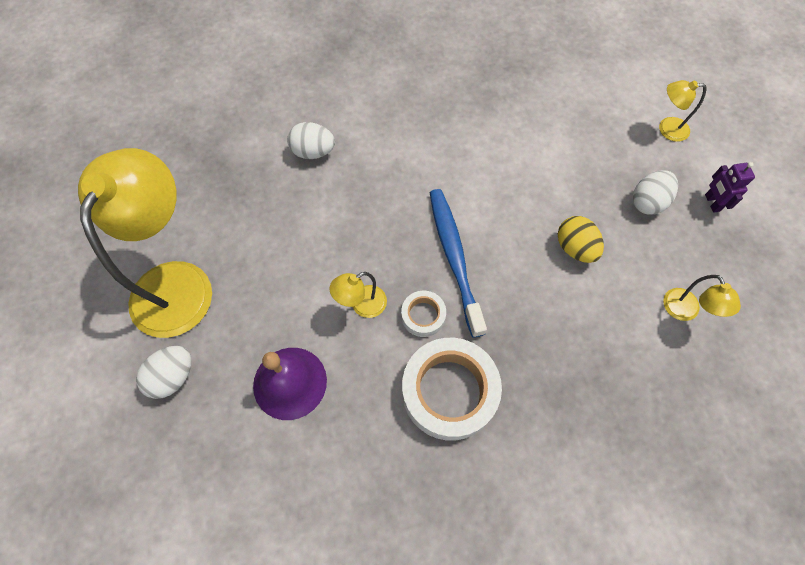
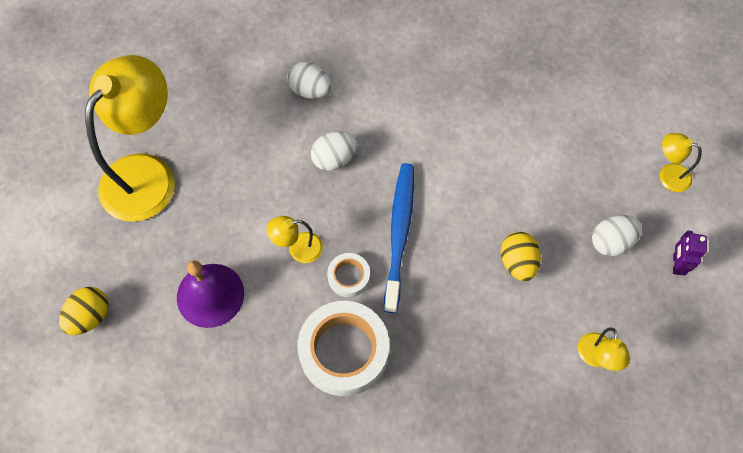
camera: 20 degrees right, 0 degrees up
(167, 452) = (90, 316): none -> yellow egg
(173, 377) = (116, 255): white egg -> white egg (334, 159)

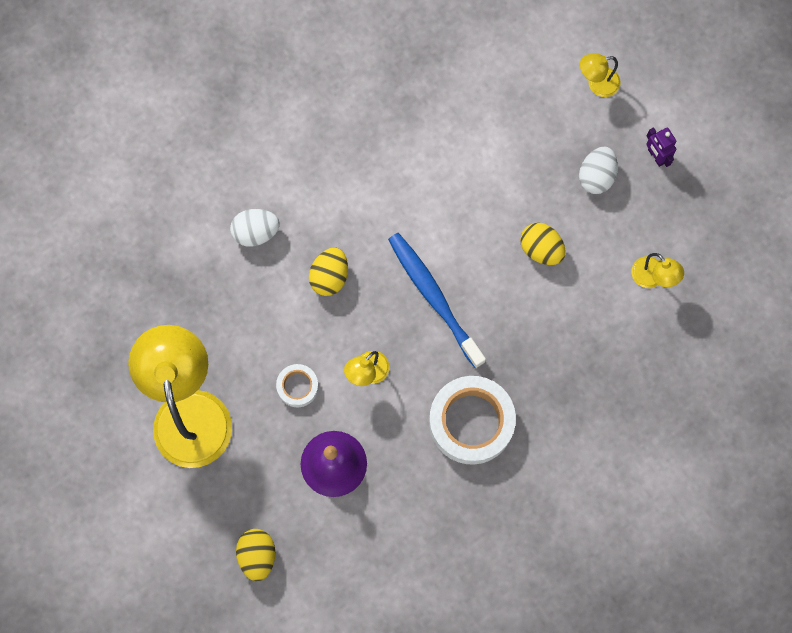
camera: 40 degrees left, 10 degrees up
(334, 159) = (329, 277): white egg -> yellow egg
(349, 277) = (425, 363): white tape -> white tape (297, 386)

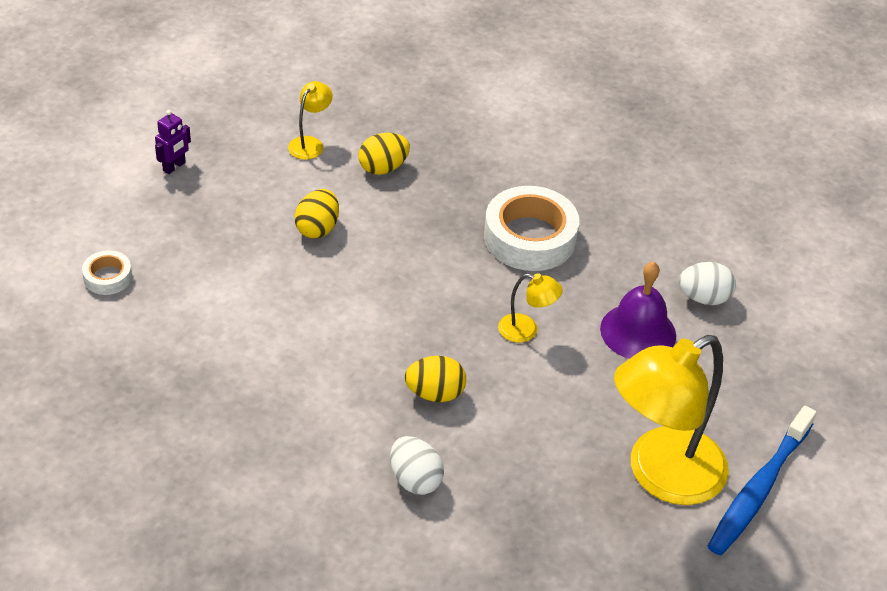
camera: 115 degrees left, 30 degrees down
(257, 555) = (771, 366): yellow egg -> yellow egg (383, 168)
(297, 386) = (575, 385): white tape -> white tape (107, 277)
(434, 298) = (414, 298): blue toothbrush -> blue toothbrush (759, 488)
(596, 176) = (215, 205): white egg -> white egg (703, 298)
(597, 84) = (104, 227): yellow lamp -> none

